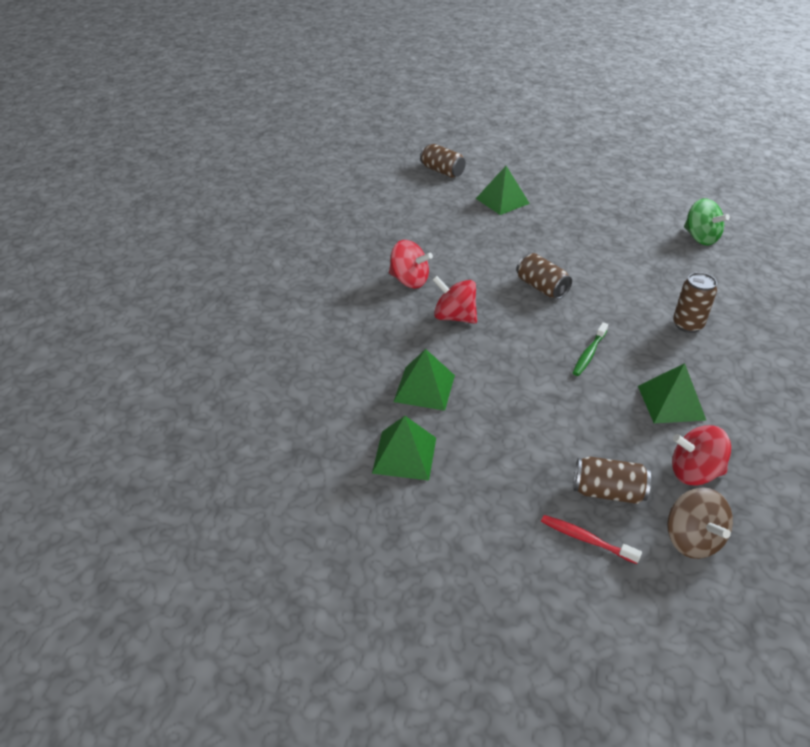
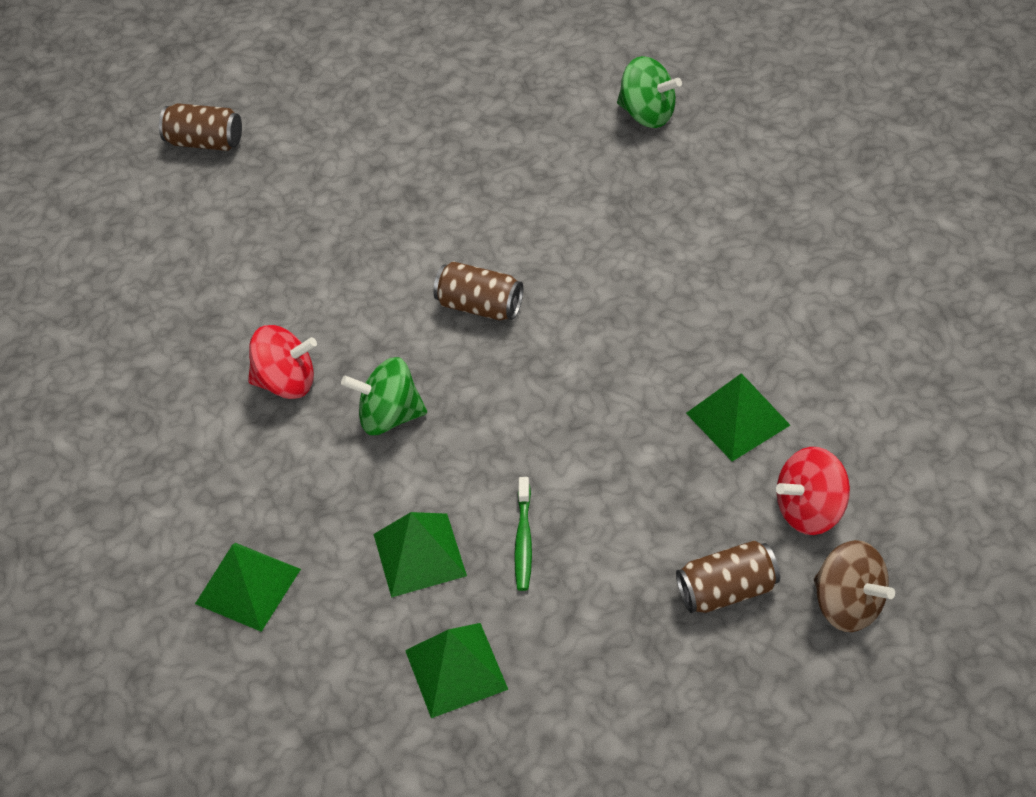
camera: 25 degrees left, 10 degrees up
(454, 317) = (389, 416): red spinning top -> green spinning top
(502, 201) = (333, 164): green pyramid -> green pyramid (248, 586)
(586, 539) = (734, 668): red toothbrush -> none
(589, 354) = (601, 391): green toothbrush -> green toothbrush (523, 540)
(687, 325) = (701, 281): brown can -> none

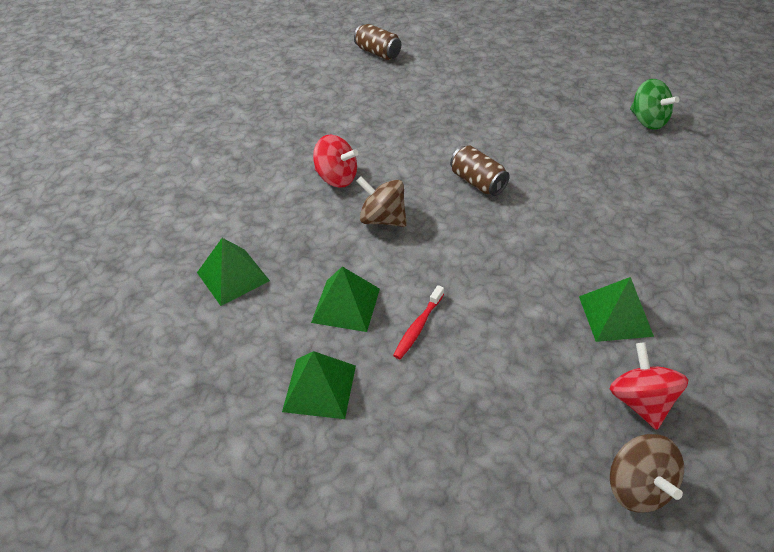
camera: 25 degrees right, 5 degrees down
(389, 416) = (382, 219): green spinning top -> brown spinning top
(523, 540) = (418, 327): green toothbrush -> red toothbrush
(727, 590) = (544, 428): brown can -> none
(810, 510) = (640, 401): red spinning top -> red spinning top turned 75 degrees clockwise

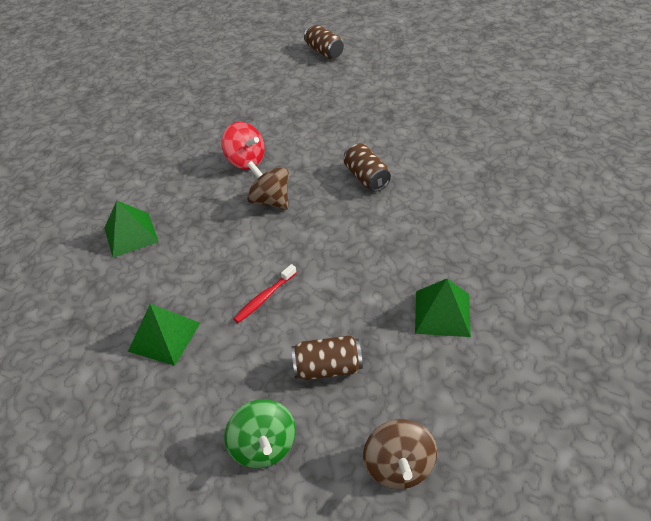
camera: 15 degrees right, 0 degrees up
(346, 305) = (212, 271): green pyramid -> none
(519, 393) = (328, 368): none -> brown can
(640, 401) = (433, 392): red spinning top -> none
(647, 121) = (550, 136): green spinning top -> green spinning top (264, 446)

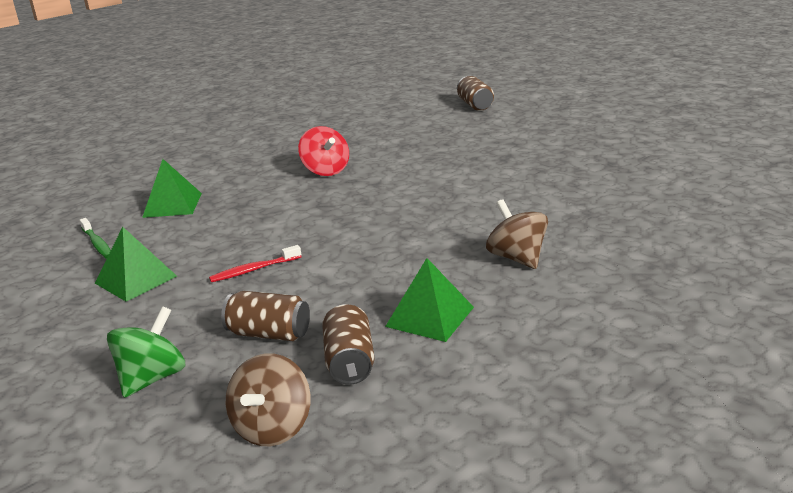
camera: 20 degrees right, 20 degrees down
(93, 301) = (97, 244): none -> green toothbrush
(264, 446) = (152, 378): green spinning top -> green spinning top turned 150 degrees counterclockwise
(271, 201) = (324, 202): brown spinning top -> brown spinning top (517, 258)
(366, 177) = (438, 200): brown can -> brown can (350, 361)

